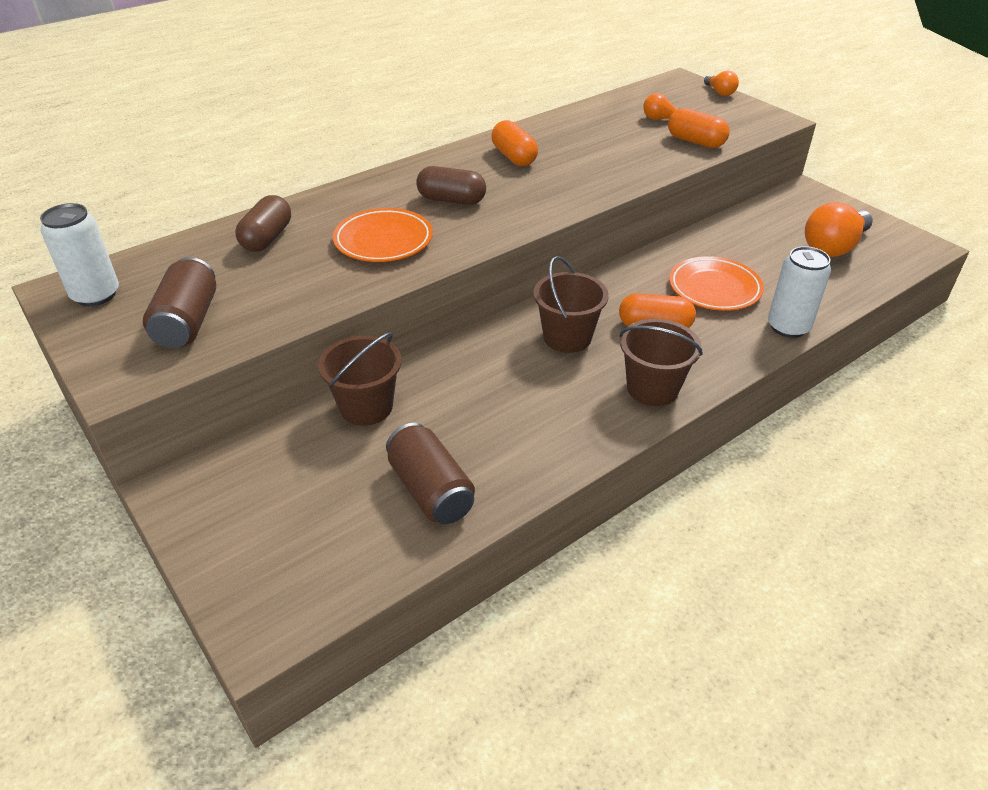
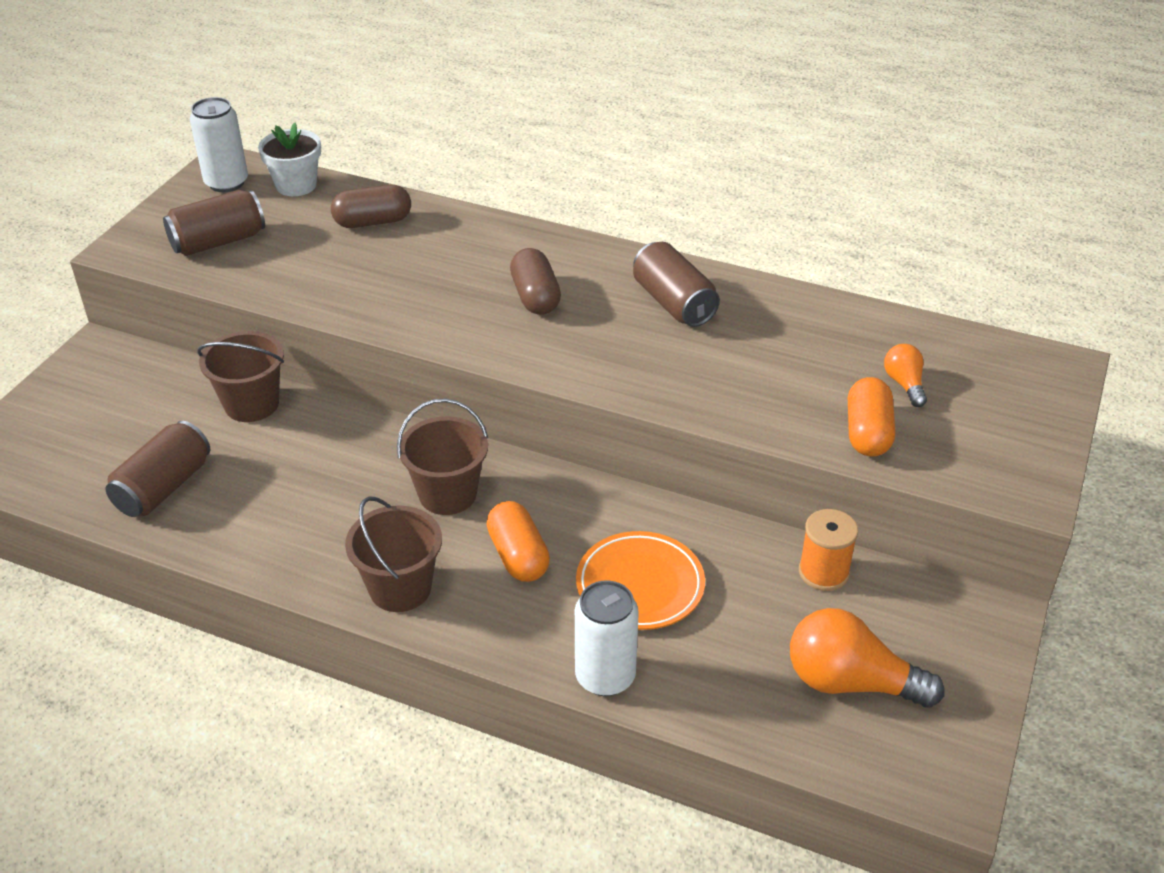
camera: 60 degrees right, 0 degrees up
(157, 260) = (296, 185): none -> white flower pot
(383, 240) = (421, 286): orange plate -> none
(514, 157) = (673, 303): orange capsule -> brown can
(720, 92) = (1061, 414): orange light bulb -> none
(742, 225) = (823, 572): none -> orange spool

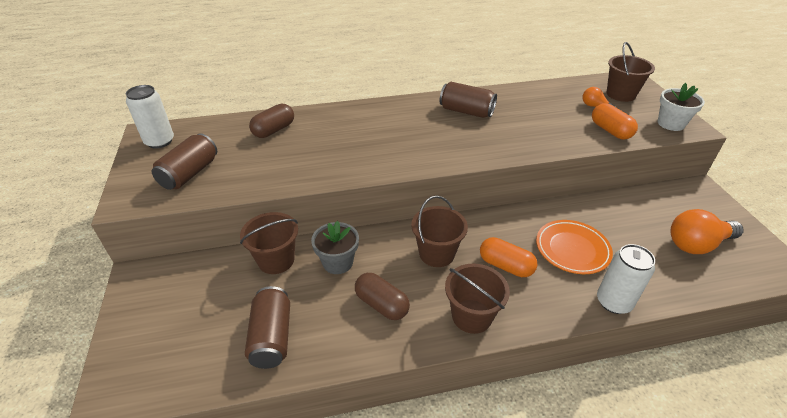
camera: 35 degrees left, 0 degrees up
(296, 185) = (206, 128): white flower pot -> white flower pot (671, 124)
(317, 443) = (338, 262): none -> grey flower pot
(535, 297) = (402, 133): brown capsule -> brown capsule (381, 304)
(823, 572) = (628, 204): orange spool -> none
(989, 383) = (620, 94): none -> brown bucket

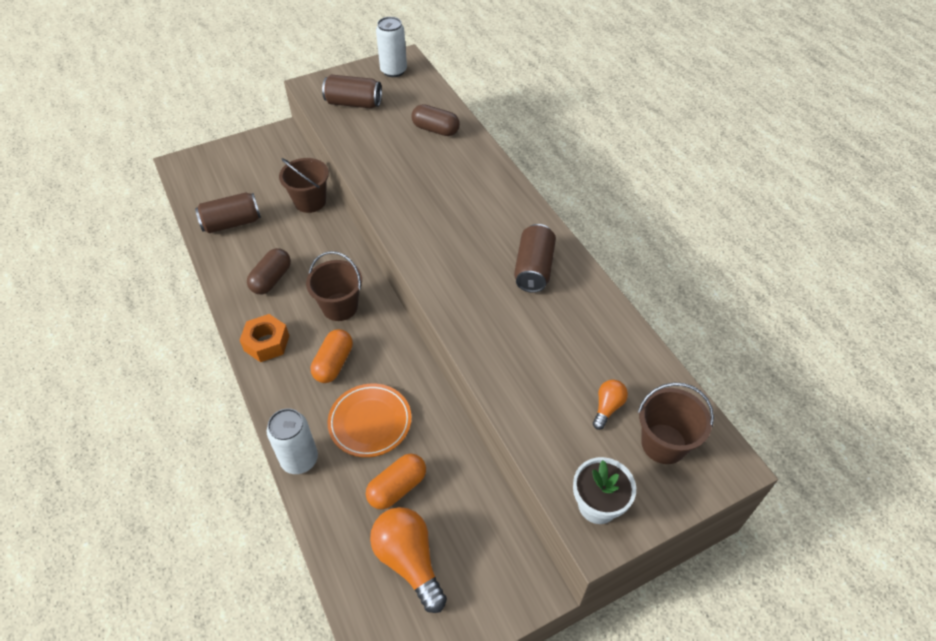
camera: 75 degrees right, 10 degrees up
(338, 262) = (315, 240): grey flower pot -> none
(471, 316) = (266, 343): brown bucket -> orange nut
(610, 131) = (546, 423): orange capsule -> orange capsule (397, 487)

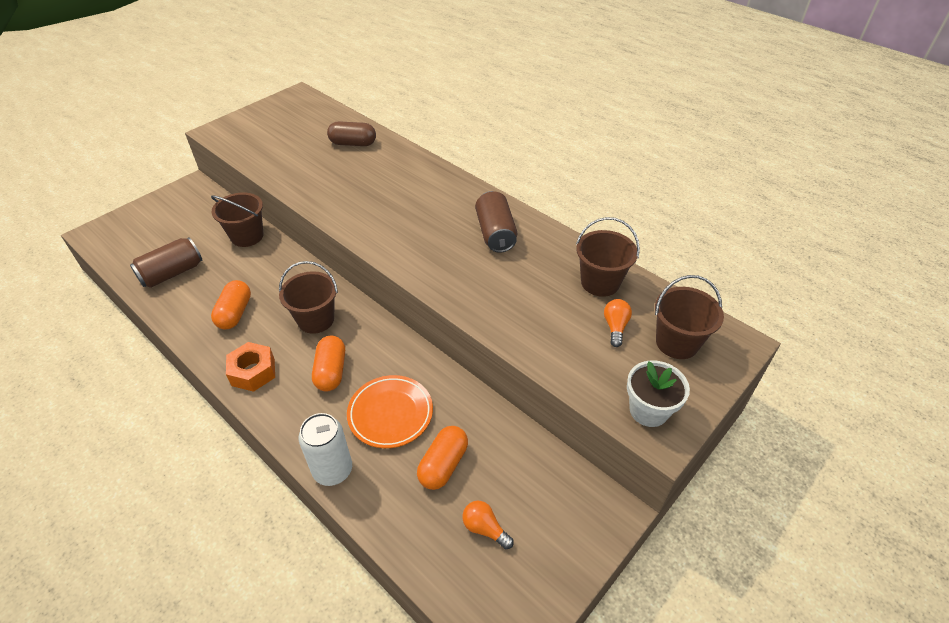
camera: 20 degrees left, 5 degrees down
(271, 279) = (235, 313): brown capsule -> orange capsule
(354, 103) = (264, 138): brown can -> none
(393, 71) = (291, 105): white can -> none
(409, 560) = (484, 528): orange light bulb -> orange light bulb, size x0.52
(616, 354) = (600, 282): none -> brown bucket

